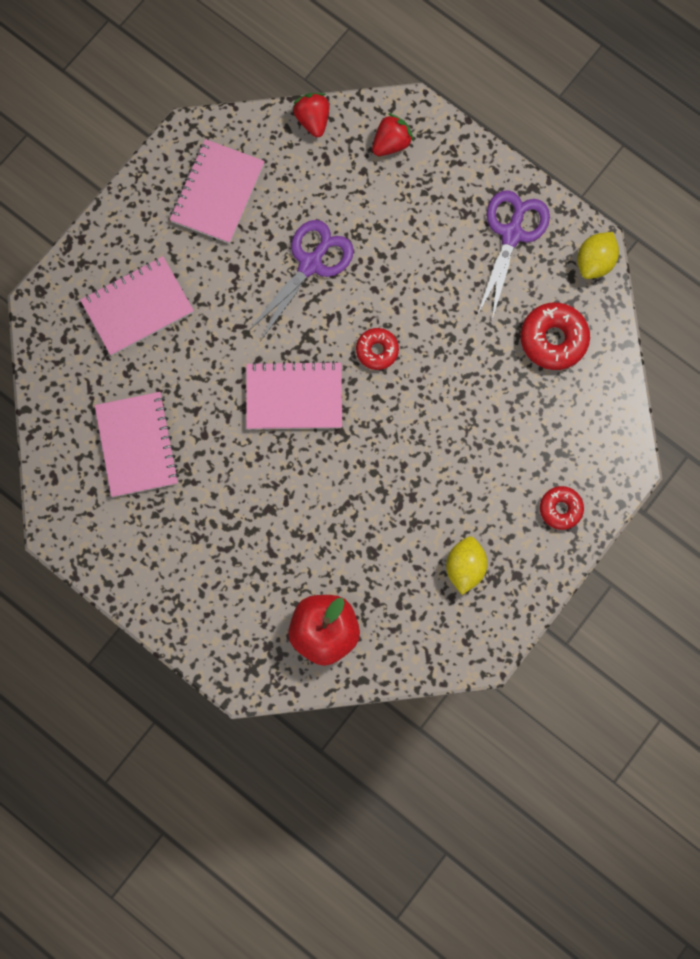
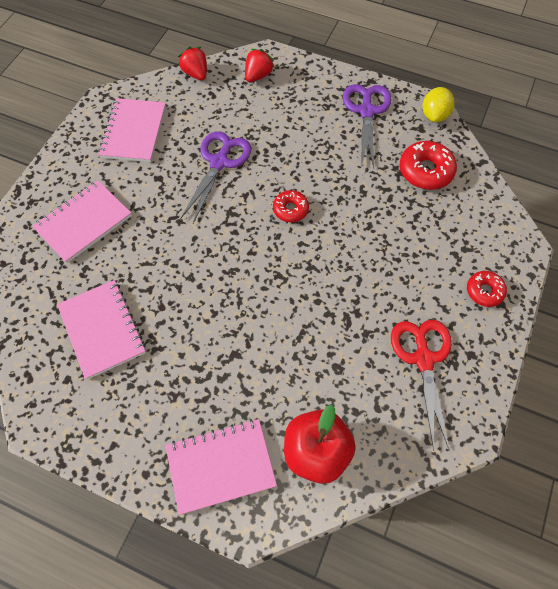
camera: 15 degrees left, 15 degrees down
(294, 397) = (232, 258): pink notebook -> pink notebook (221, 466)
(465, 567) = (423, 359): yellow lemon -> red scissors

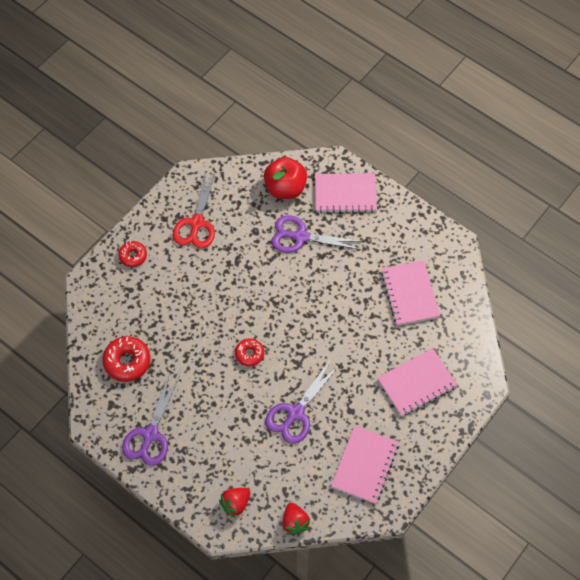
camera: 165 degrees left, 0 degrees up
(270, 376) = (301, 237): none -> purple scissors
(434, 115) = (92, 415): yellow lemon -> none

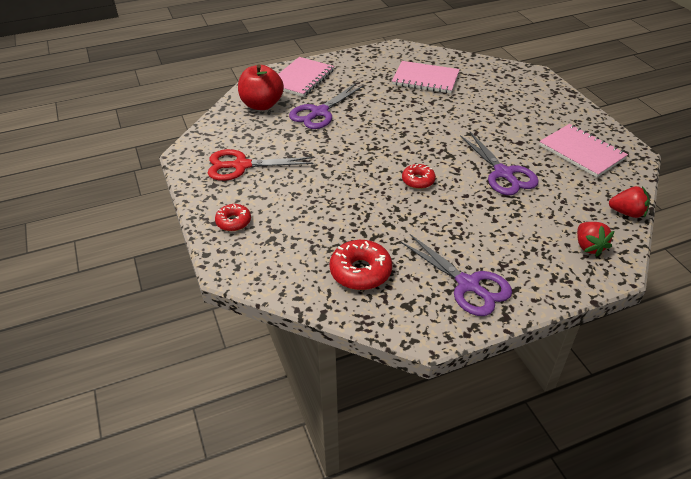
camera: 60 degrees left, 20 degrees down
(197, 223) = (241, 166): red scissors -> red scissors turned 135 degrees clockwise
(417, 383) = (513, 101): pink notebook -> none

